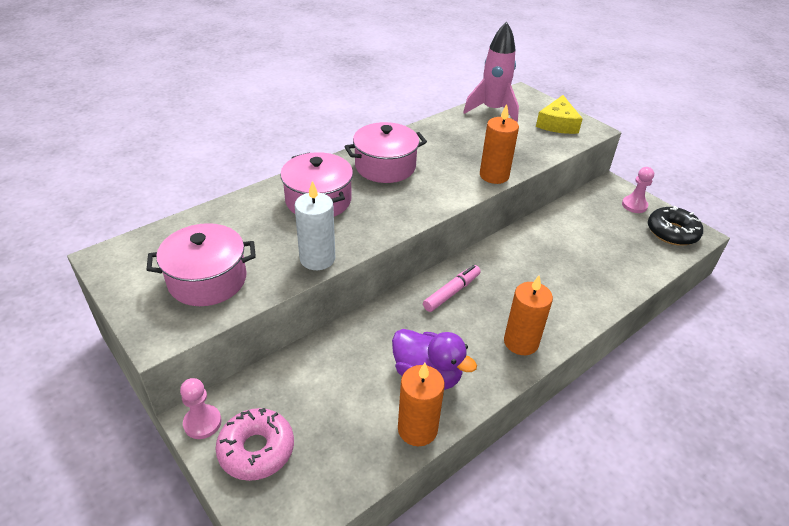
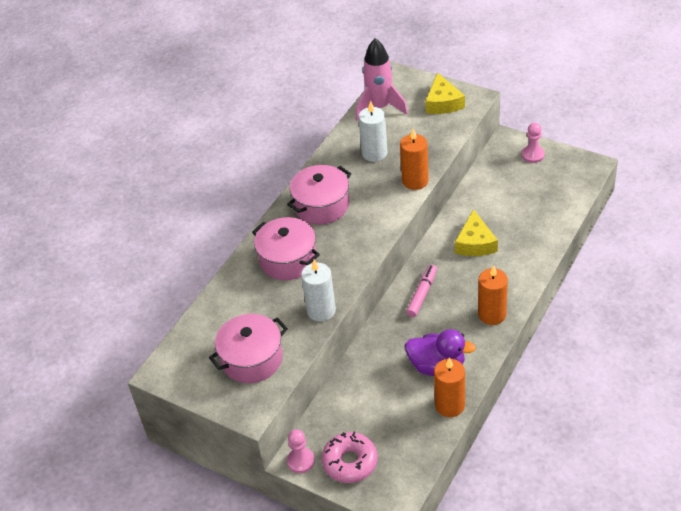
camera: 15 degrees left, 5 degrees up
(465, 142) = (374, 153): none -> white candle
(535, 263) = (475, 243): none -> yellow cheese
(672, 232) = (571, 171): black donut -> none

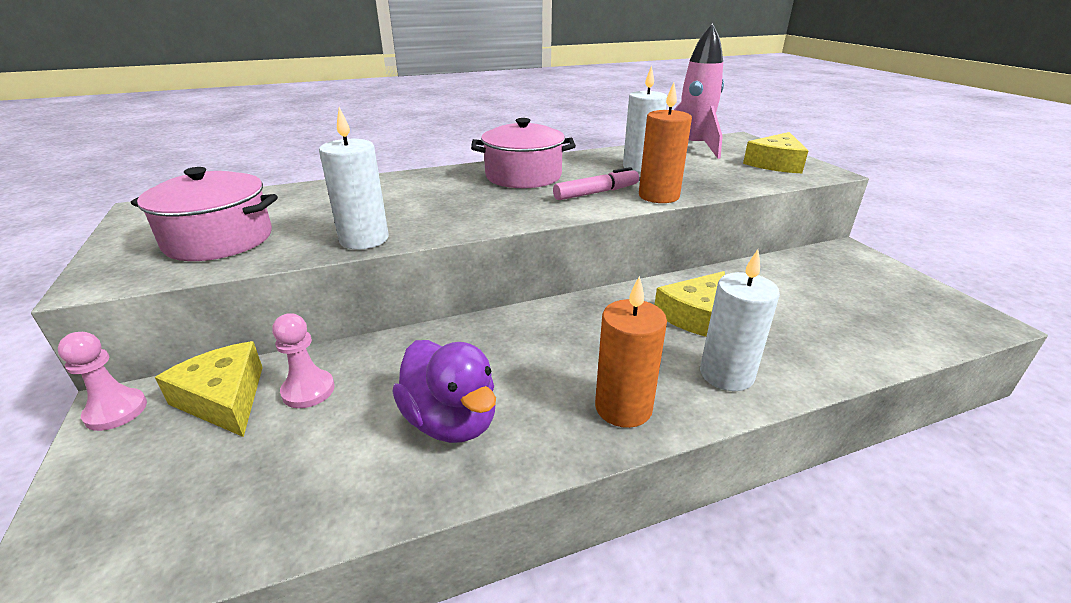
camera: 35 degrees right, 15 degrees down
(288, 259) = (418, 193): pink pot -> none
(335, 425) = (224, 398): none -> yellow cheese
(350, 462) = (142, 462): pink donut -> none
(422, 294) = (554, 328): pink marker -> pink marker (596, 193)
(450, 405) = (382, 494): orange candle -> none
(515, 270) = (726, 374): none -> white candle
(533, 155) = (878, 275): pink pawn -> pink pawn (308, 390)

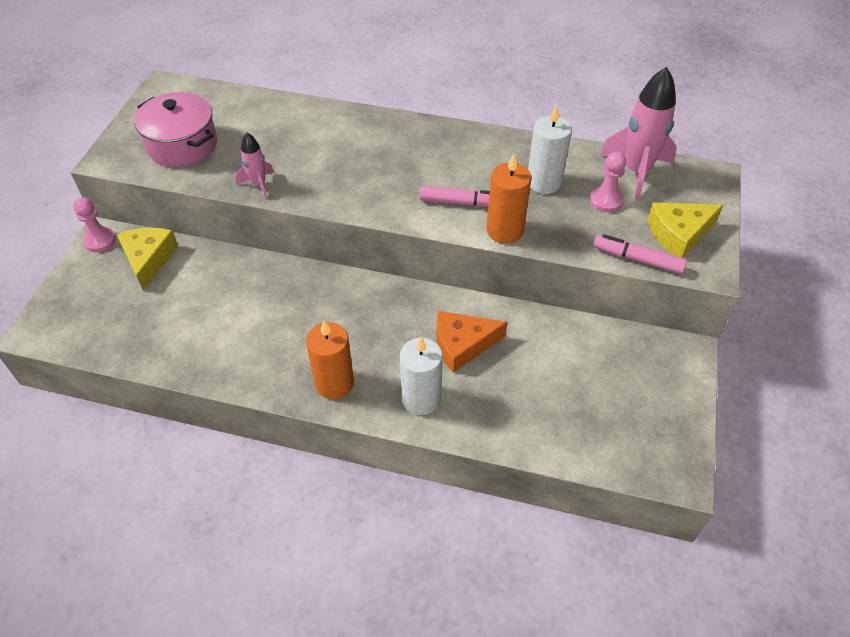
camera: 35 degrees right, 20 degrees up
(308, 390) = (189, 276): pink pawn -> pink pawn (606, 200)
(364, 239) = (258, 185): white candle -> pink rocket
(451, 421) = (240, 338): purple duck -> none
(523, 176) = (432, 153): pink pot -> none
(696, 315) = (462, 344): yellow cheese -> orange cheese
(777, 181) = (637, 259): none -> pink marker

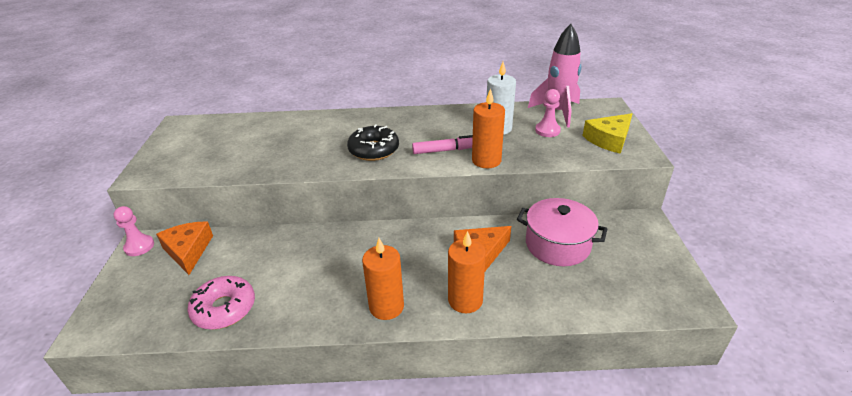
camera: 15 degrees left, 15 degrees down
(148, 259) = (188, 251): yellow cheese -> orange cheese
(169, 341) = (224, 308): none -> pink donut
(182, 145) = (205, 155): pink pot -> pink pot (557, 245)
(258, 185) = (278, 168): pink rocket -> none
(376, 182) = (374, 150): none -> black donut
(421, 398) = (465, 300): white candle -> orange candle
(637, 259) = (591, 159): pink marker -> none

